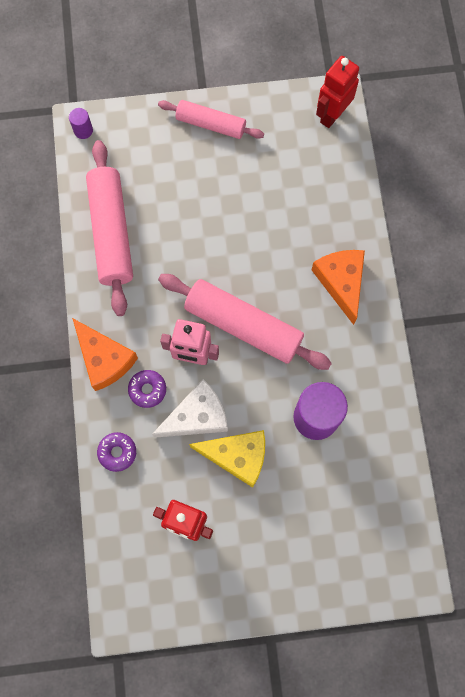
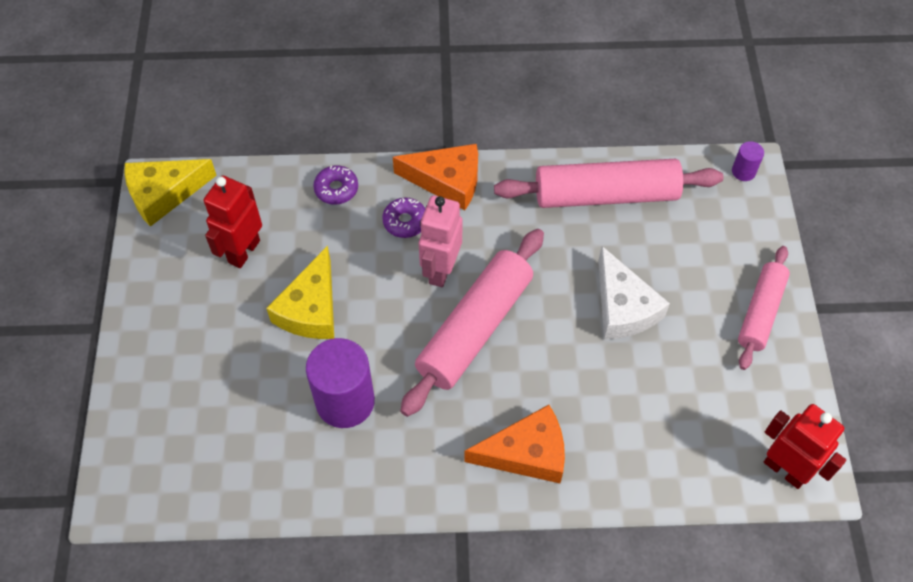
camera: 95 degrees right, 15 degrees down
(104, 359) = (447, 181): orange cheese -> orange cheese turned 135 degrees counterclockwise
(131, 609) = (164, 194): none -> yellow cheese
(197, 416) = (366, 270): white cheese -> white cheese (623, 307)

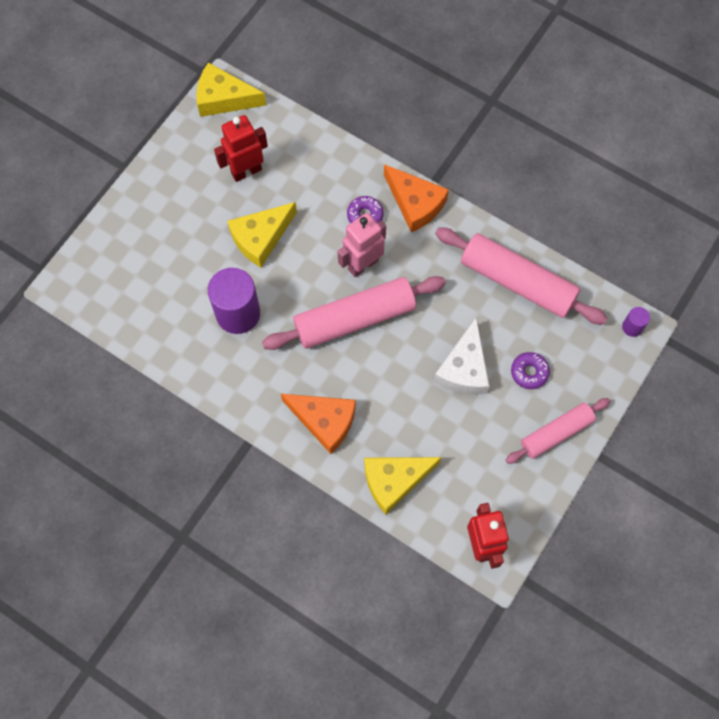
camera: 35 degrees right, 10 degrees up
(336, 189) = (337, 163): purple donut -> purple donut (529, 372)
(647, 465) = (394, 481): none -> yellow cheese

